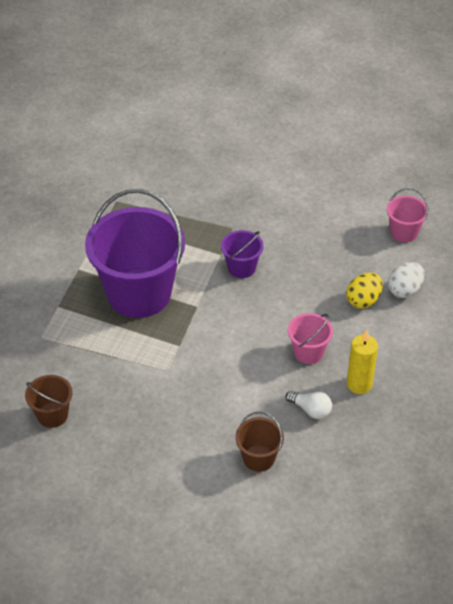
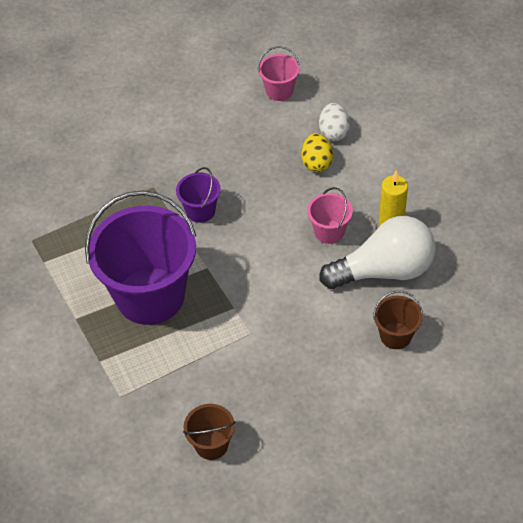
camera: 45 degrees left, 5 degrees up
(311, 410) = (384, 270): white light bulb -> white light bulb, size x2.36

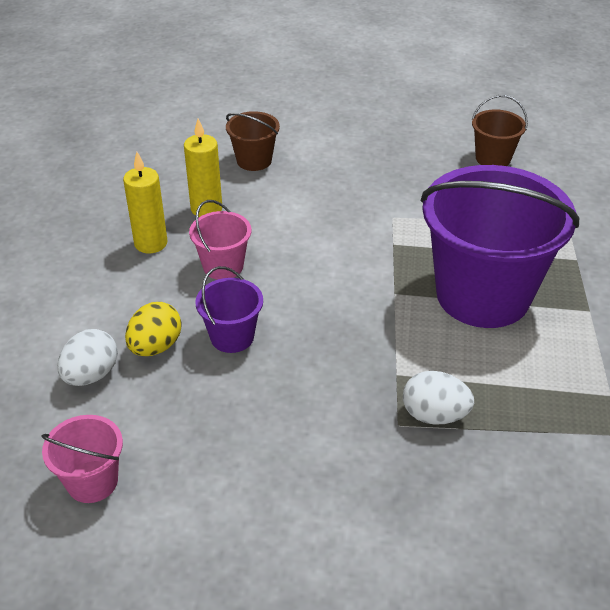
camera: 150 degrees left, 10 degrees down
(137, 201) = (434, 415): none -> white egg
(200, 211) = (354, 360): purple bucket -> purple bucket (232, 337)
(384, 270) = (206, 209): white light bulb -> yellow candle

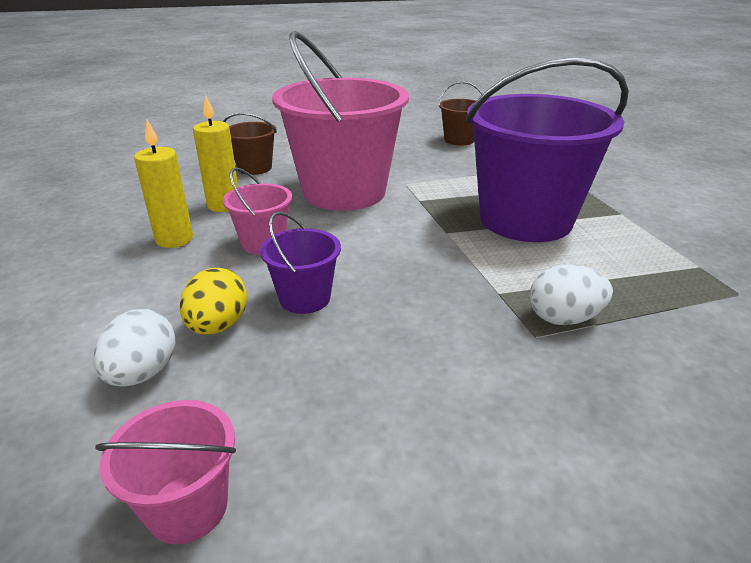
camera: 20 degrees left, 10 degrees down
(325, 215) = (344, 192): none -> pink bucket

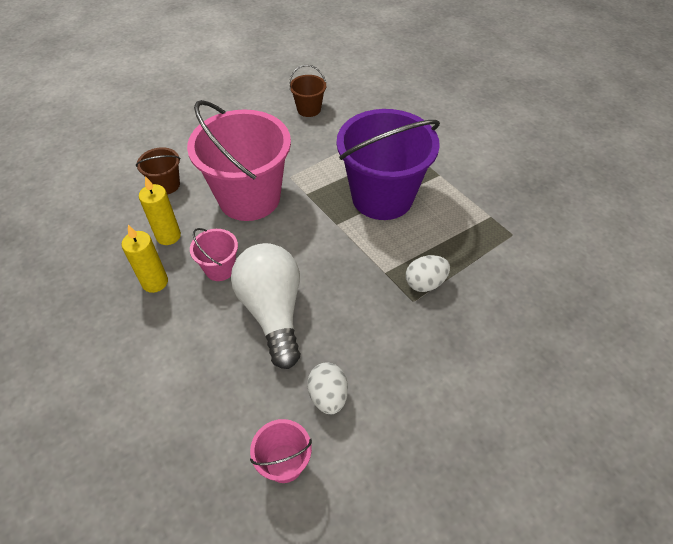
camera: 20 degrees left, 20 degrees up
(143, 373) = (210, 397): white egg -> white egg (328, 396)
(218, 326) = (232, 349): yellow egg -> none
(305, 298) = (273, 311): purple bucket -> white light bulb

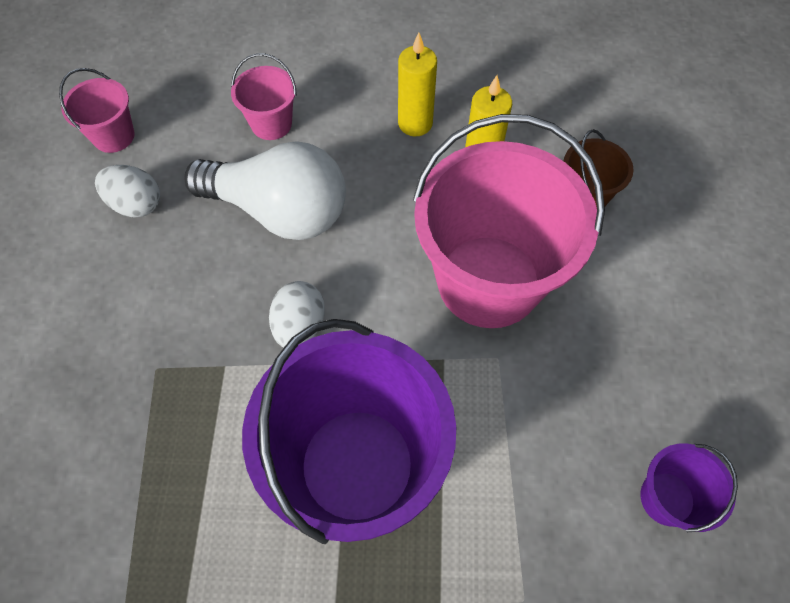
camera: 125 degrees right, 10 degrees up
(220, 268) = (385, 190): pink bucket -> pink bucket (271, 124)
(309, 109) = (667, 498): brown bucket -> purple bucket
(425, 283) = (166, 404): white egg -> white egg (299, 326)

